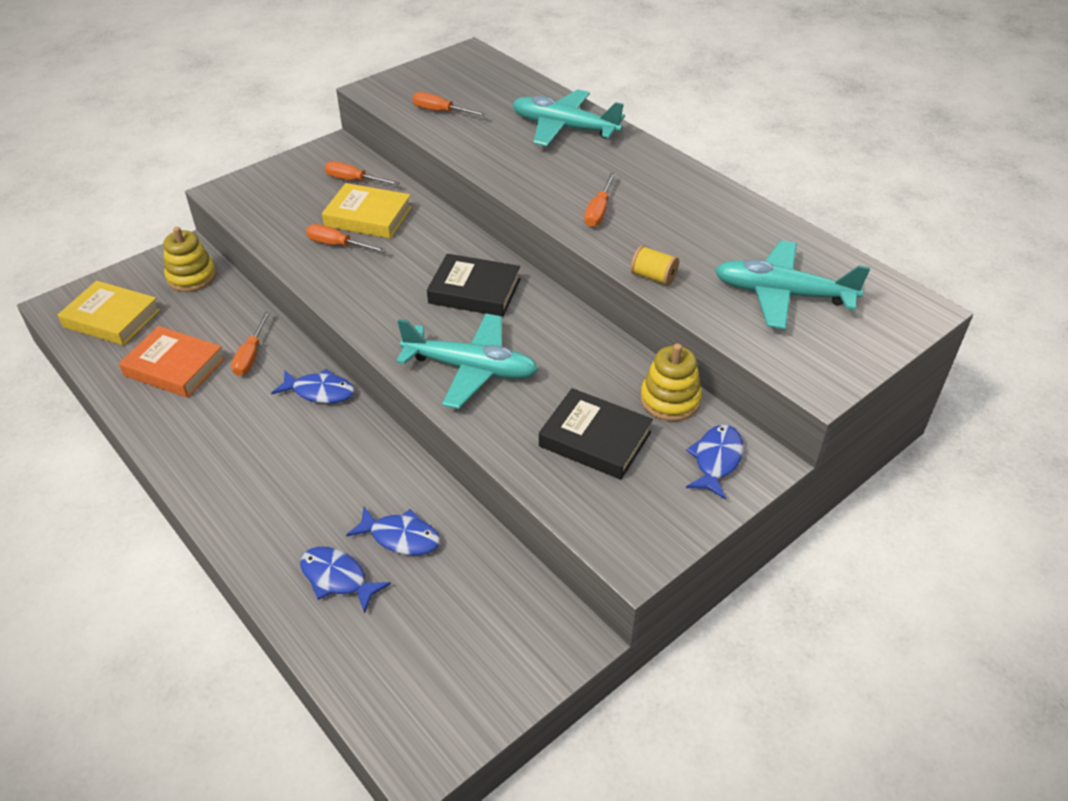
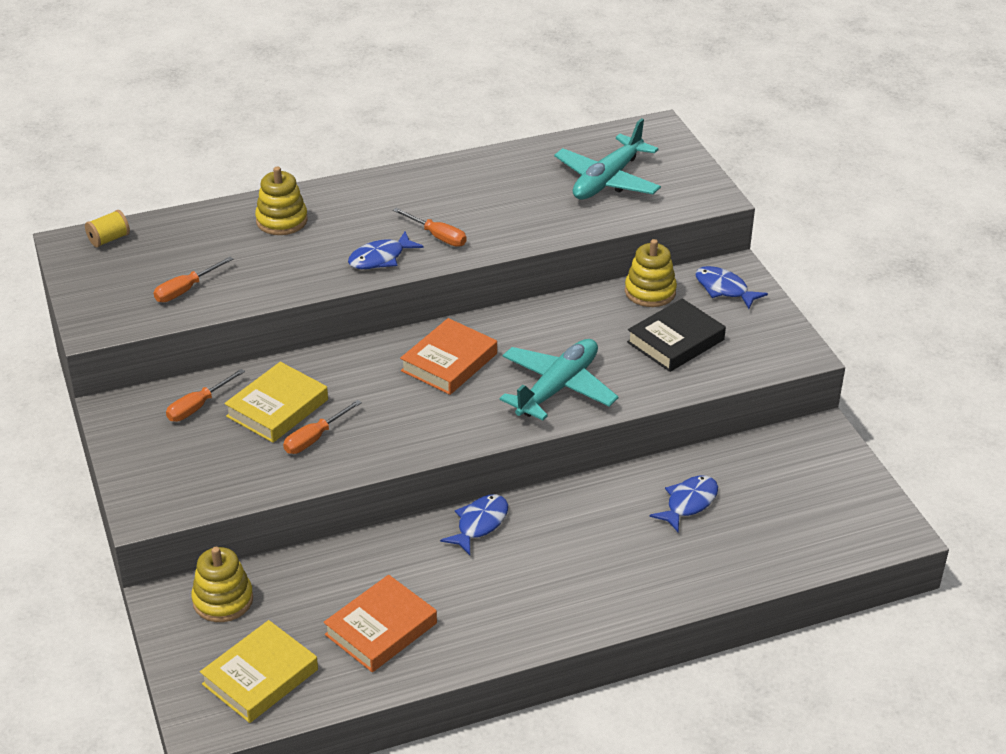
camera: 70 degrees left, 5 degrees down
(251, 356) = (396, 567): orange screwdriver -> none
(337, 578) = (718, 549): blue fish -> blue fish (380, 258)
(474, 291) = (449, 362): black book -> orange book
(563, 128) = (281, 220): turquoise plane -> yellow stacking toy
(653, 277) = (550, 234): yellow spool -> yellow spool (109, 239)

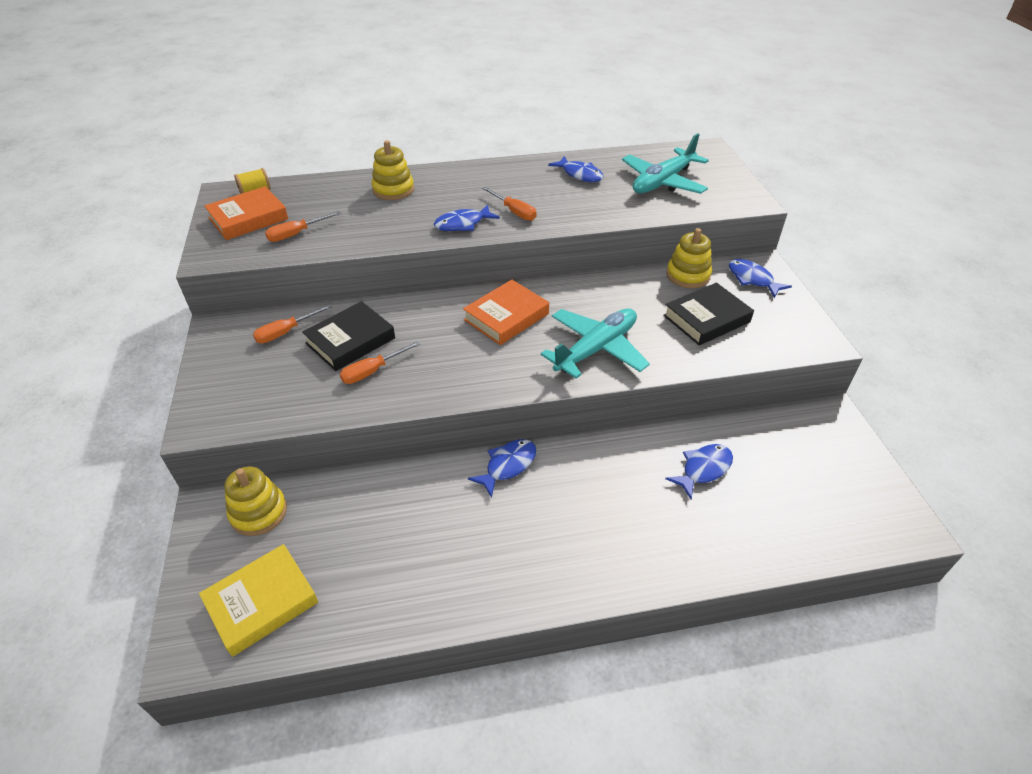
camera: 10 degrees right, 5 degrees up
(277, 408) = (350, 341): yellow book -> black book
(381, 629) = (390, 565): orange book -> orange book (248, 218)
(506, 179) = (580, 174): none -> blue fish

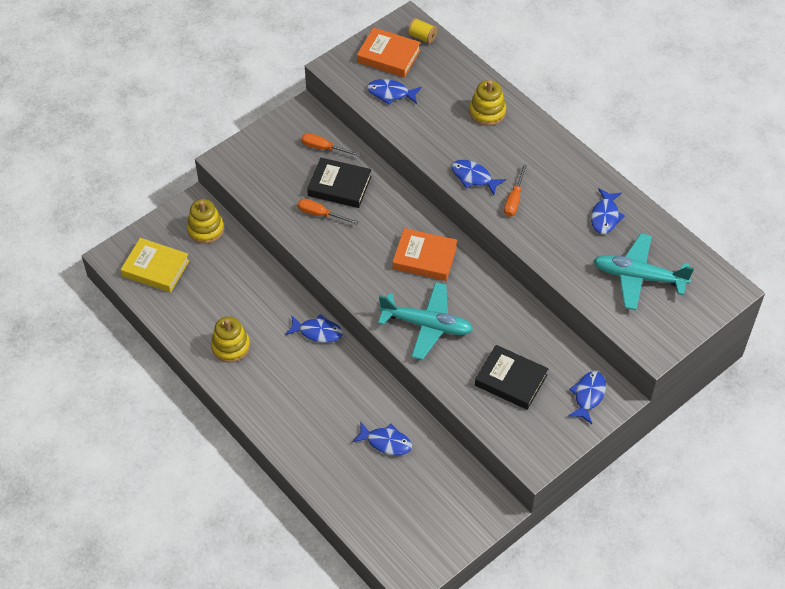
camera: 60 degrees right, 10 degrees up
(296, 234) = (391, 93): orange screwdriver -> blue fish
(688, 275) = (560, 350): yellow stacking toy -> yellow stacking toy (231, 346)

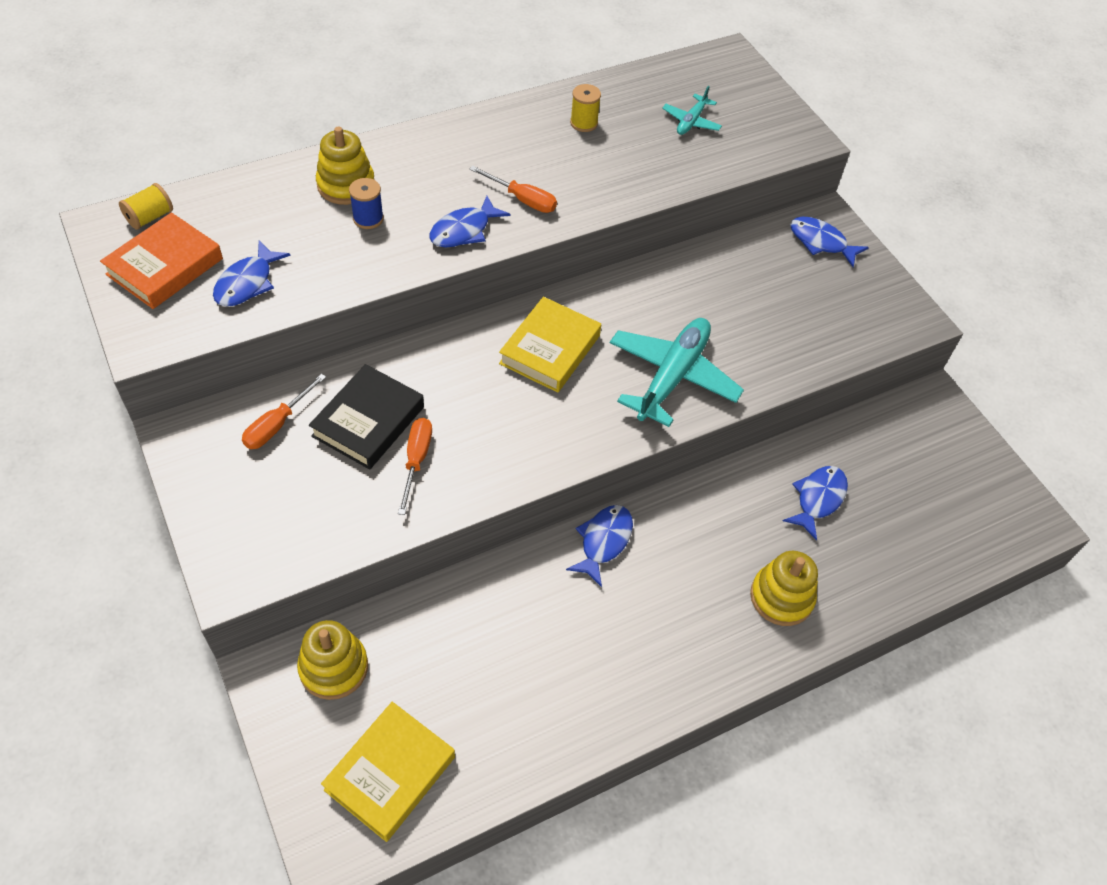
camera: 80 degrees left, 0 degrees up
(231, 346) = (599, 677): yellow stacking toy -> yellow stacking toy (781, 597)
(320, 214) = (416, 460): orange screwdriver -> orange screwdriver turned 150 degrees clockwise
(424, 258) = (550, 349): orange book -> yellow book
(463, 130) = (368, 218): none -> blue spool
(511, 380) = (784, 310): black book -> none
(605, 216) = (584, 123): blue fish -> yellow spool
(638, 277) = (691, 122): turquoise plane -> turquoise plane, size x0.50

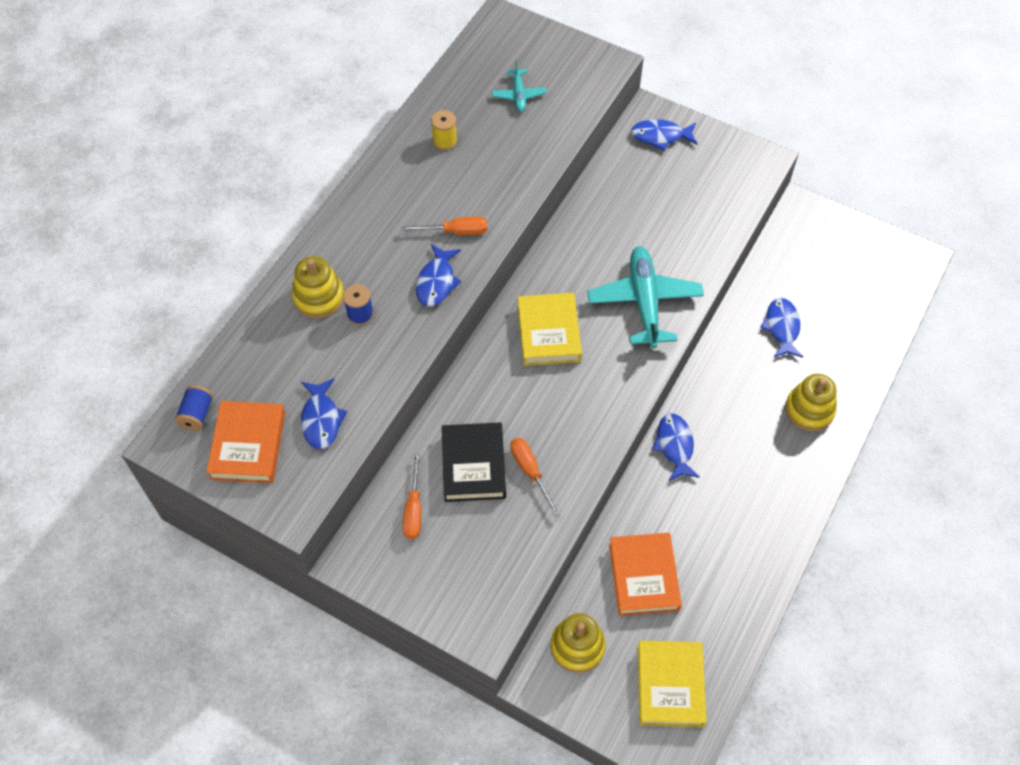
camera: 30 degrees left, 5 degrees up
(150, 217) = (197, 414): yellow spool -> blue spool
(460, 646) = (644, 576): none -> orange book

